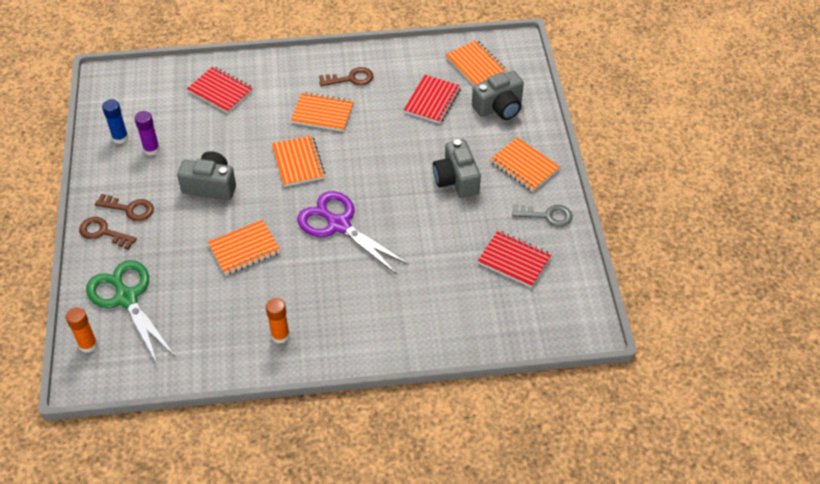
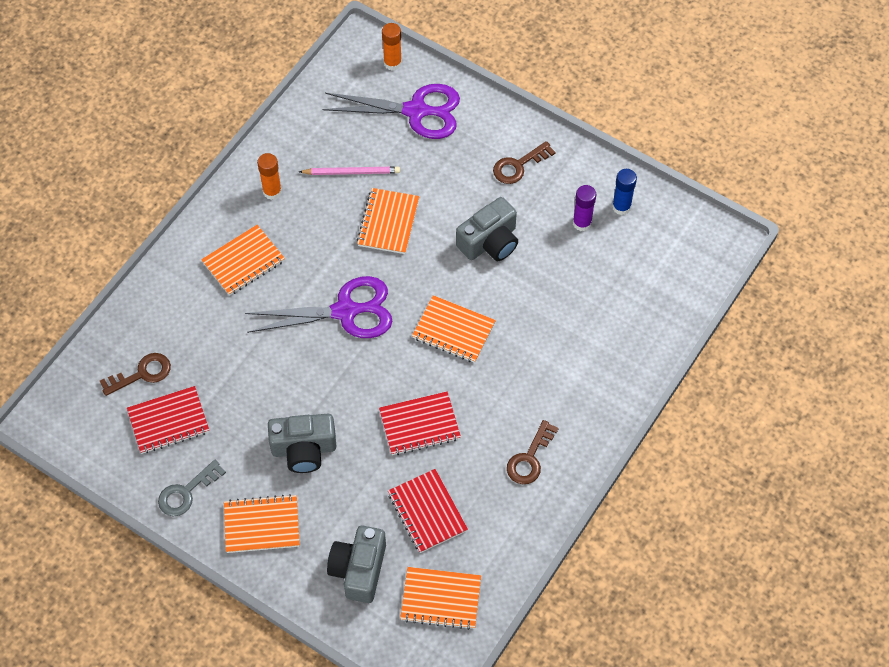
camera: 130 degrees right, 10 degrees up
(103, 232) = (507, 132): brown key -> brown key (142, 374)
(126, 298) = (416, 111): green scissors -> purple scissors
(219, 299) = (351, 172): none -> pink pencil
(220, 91) = (616, 327): red notebook -> red notebook (419, 424)
(322, 113) = (501, 396): orange notebook -> orange notebook (243, 261)
(456, 179) = (304, 449): grey camera -> grey camera turned 150 degrees clockwise

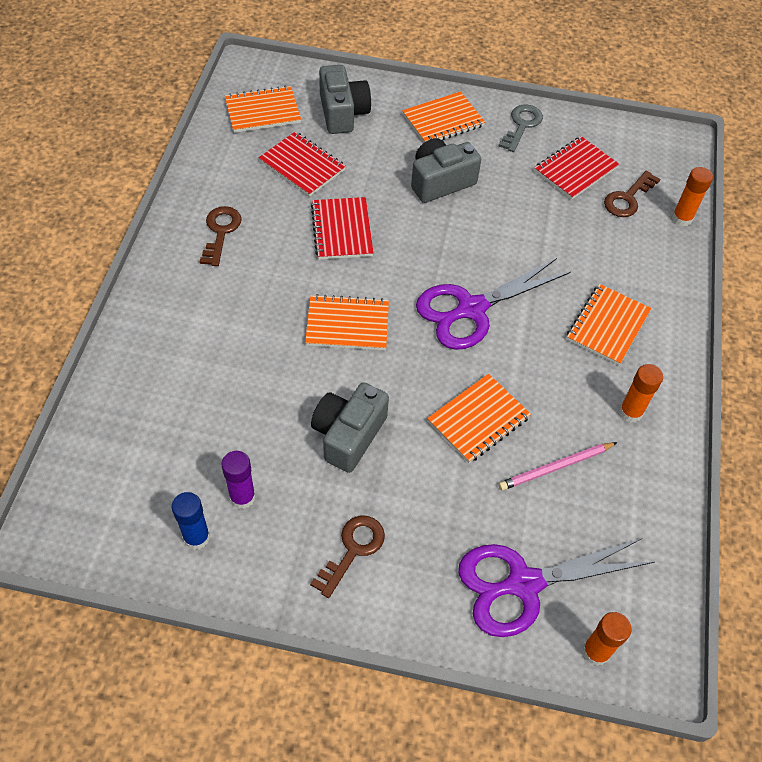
camera: 155 degrees right, 5 degrees down
(108, 337) = (682, 218): none -> orange glue stick
(388, 222) = (478, 419): orange notebook -> orange notebook turned 60 degrees clockwise
(419, 424) = (342, 230): red notebook -> red notebook turned 60 degrees counterclockwise

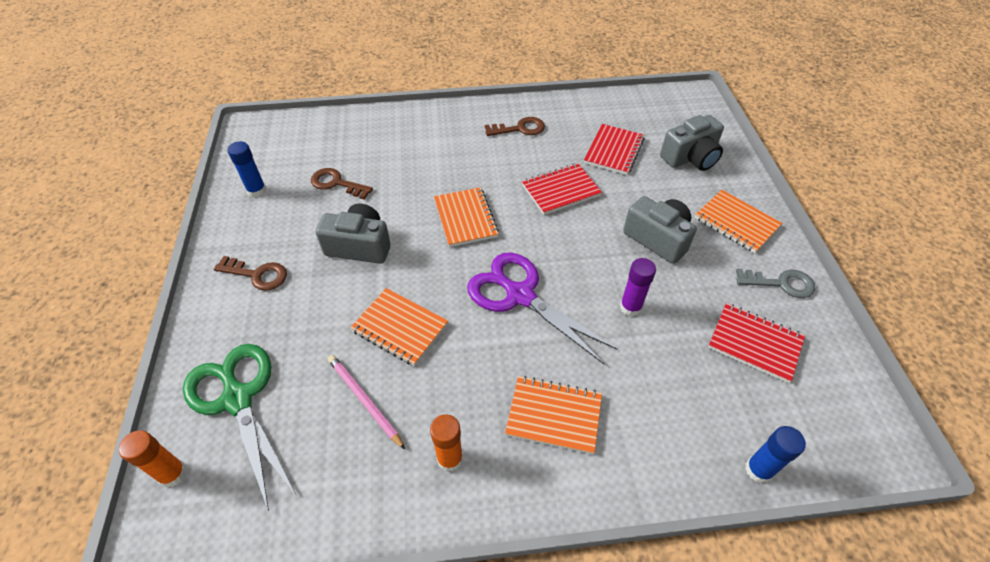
camera: 75 degrees right, 5 degrees down
(242, 497) = (292, 203): purple glue stick -> purple glue stick (630, 307)
(262, 111) = (654, 115): orange notebook -> none
(523, 584) = (238, 399): purple scissors -> green scissors
(628, 198) = (749, 403): brown key -> brown key (336, 183)
(682, 218) = (758, 470): orange glue stick -> blue glue stick

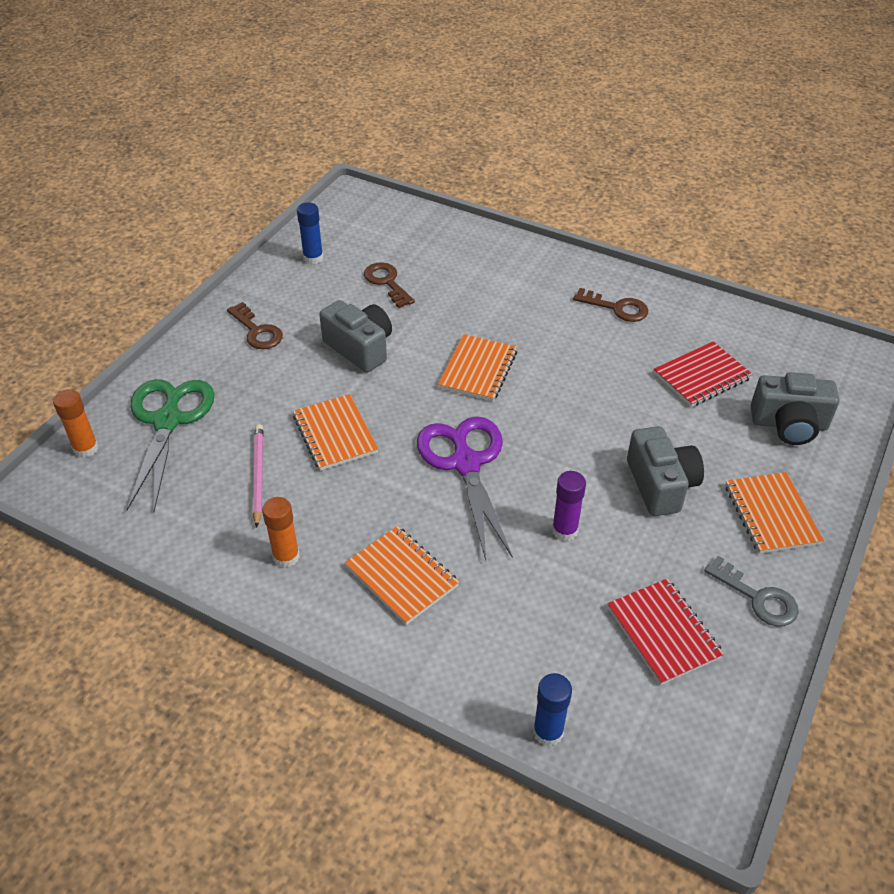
camera: 35 degrees right, 5 degrees down
(561, 190) = (601, 389): red notebook -> none

